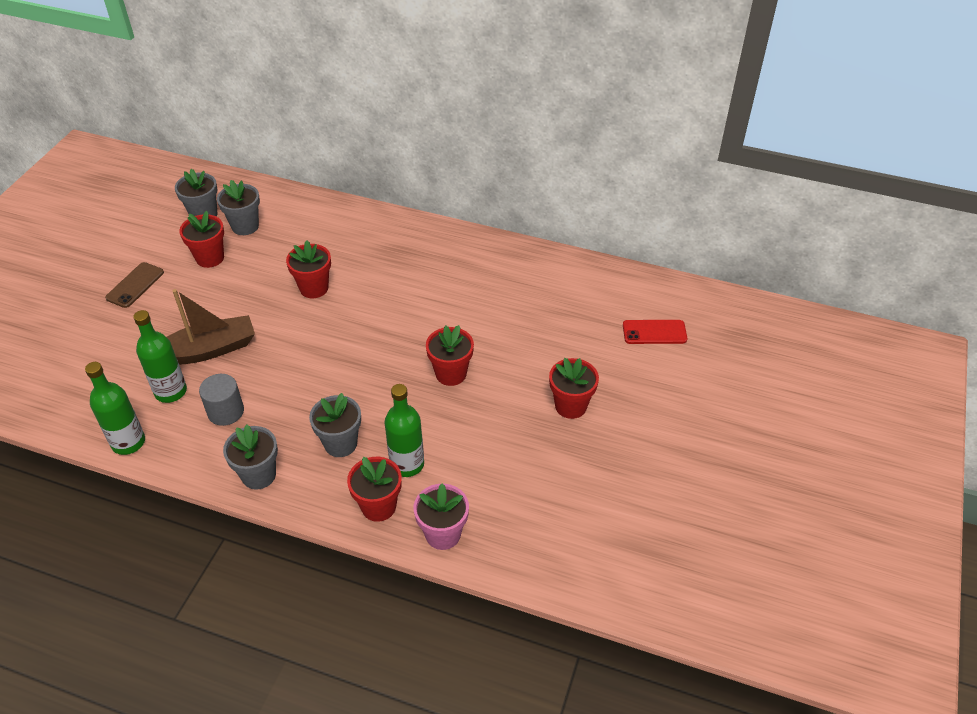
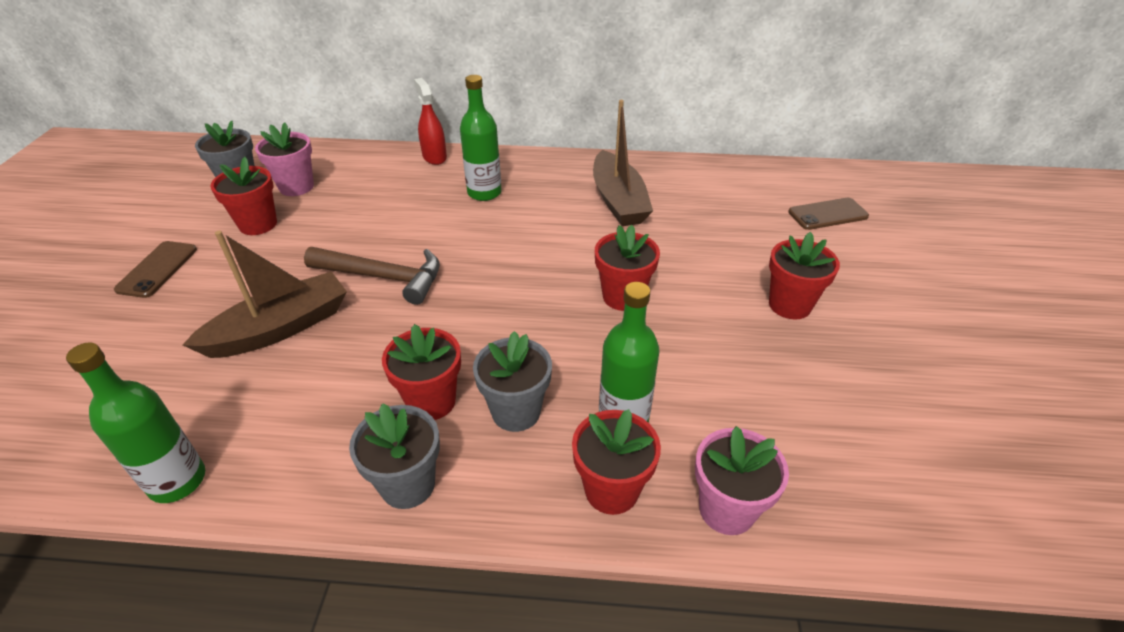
camera: 15 degrees left, 5 degrees down
(171, 392) = (235, 392): green bottle -> green bottle (484, 193)
(226, 411) = (328, 403): grey cylinder -> none
(245, 226) = (296, 187): grey flower pot -> pink flower pot
(287, 323) = (383, 277): none -> brown hammer
(314, 288) = (406, 235): red flower pot -> red flower pot (431, 401)
(360, 214) = (434, 157): none -> red spray bottle
(489, 286) = (618, 200): none -> brown boat
(654, 332) = (827, 214): red phone -> brown phone

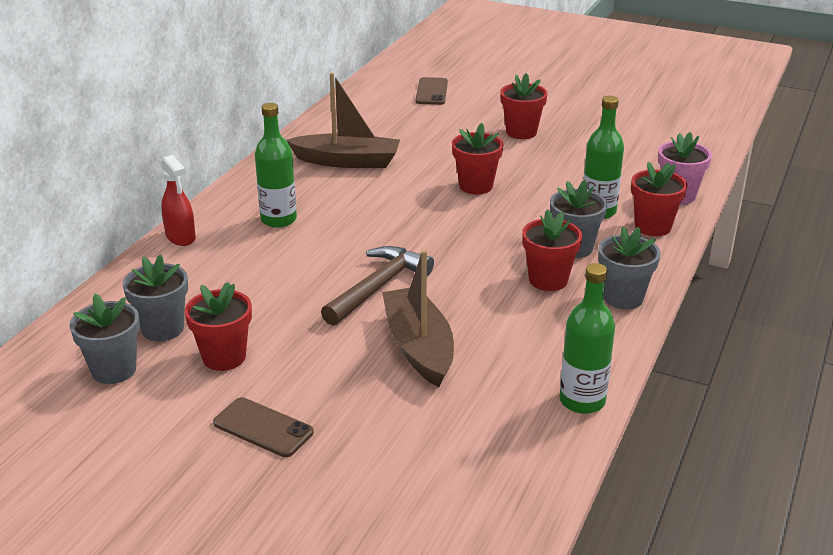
camera: 70 degrees left, 10 degrees down
(296, 187) = (163, 329): pink flower pot -> grey flower pot
(434, 157) = (180, 237): red spray bottle -> red spray bottle turned 120 degrees counterclockwise

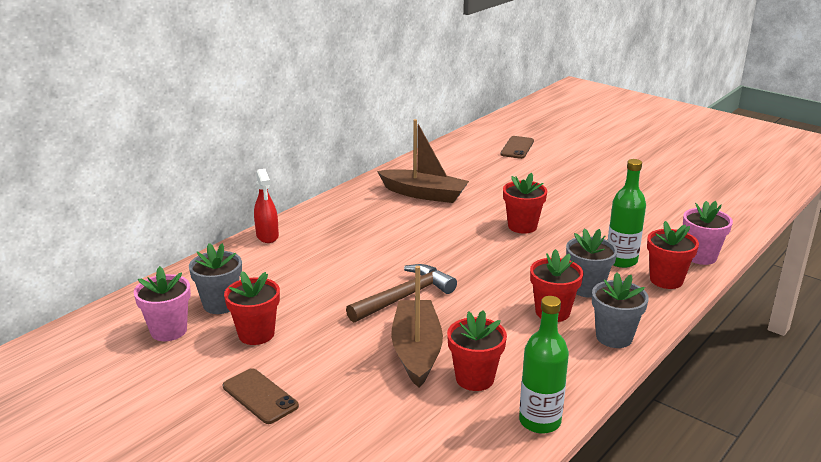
camera: 15 degrees right, 5 degrees down
(114, 370) = (168, 331): grey flower pot -> pink flower pot
(278, 219) = (349, 232): green bottle -> none
(521, 132) = (580, 188): red flower pot -> red flower pot (474, 378)

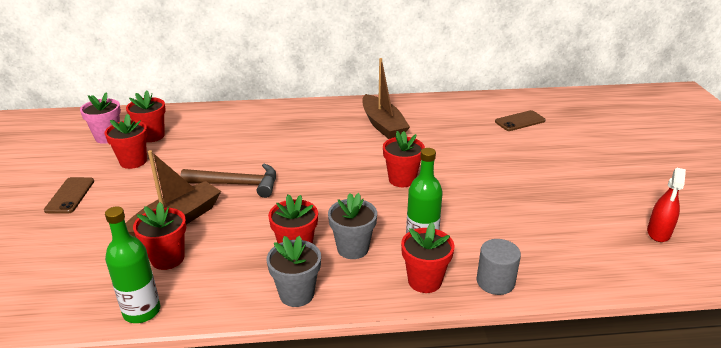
camera: 45 degrees right, 5 degrees up
(220, 304) = (152, 136): grey flower pot -> red flower pot
(267, 236) = (246, 109): red spray bottle -> red spray bottle (658, 233)
(700, 257) = (495, 282): pink flower pot -> grey cylinder

